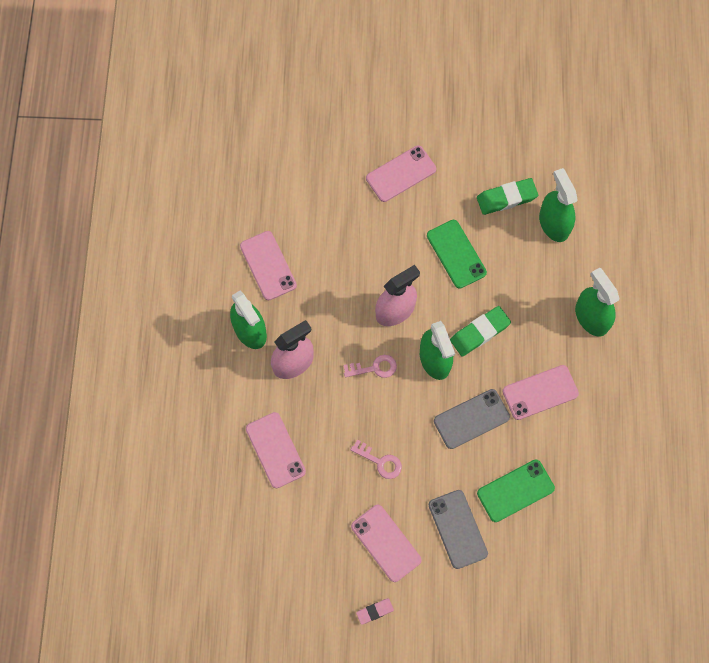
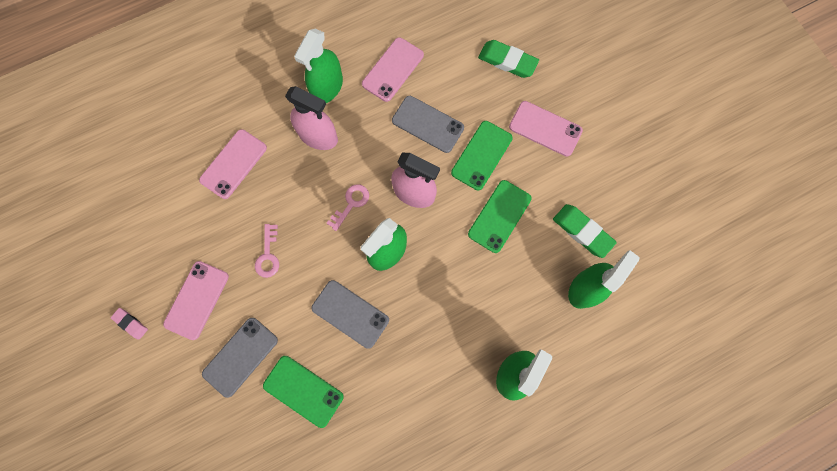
camera: 60 degrees right, 5 degrees up
(339, 265) = (427, 124): none -> grey phone
(374, 368) = (351, 204): pink key -> pink key turned 105 degrees counterclockwise
(394, 237) = (481, 155): none -> green phone
(480, 332) = (437, 277): green eraser -> green eraser (507, 61)
(540, 392) = (411, 363): pink phone -> none

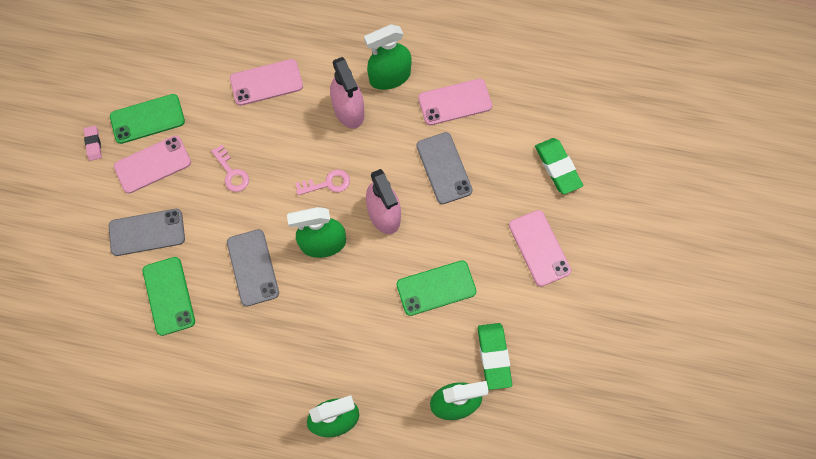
camera: 40 degrees right, 5 degrees down
(268, 255) = (231, 172): pink key -> pink key turned 75 degrees counterclockwise
(481, 155) = (465, 227): green phone -> green phone (147, 119)

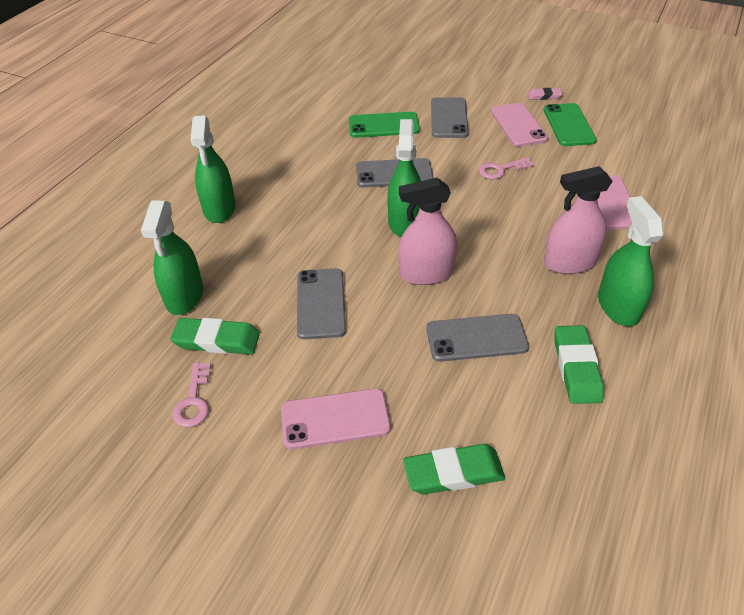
camera: 105 degrees right, 25 degrees down
(327, 183) = (475, 233): pink key -> pink key (194, 400)
(436, 288) = (321, 303): green phone -> grey phone
(455, 102) = (576, 368): pink phone -> green eraser

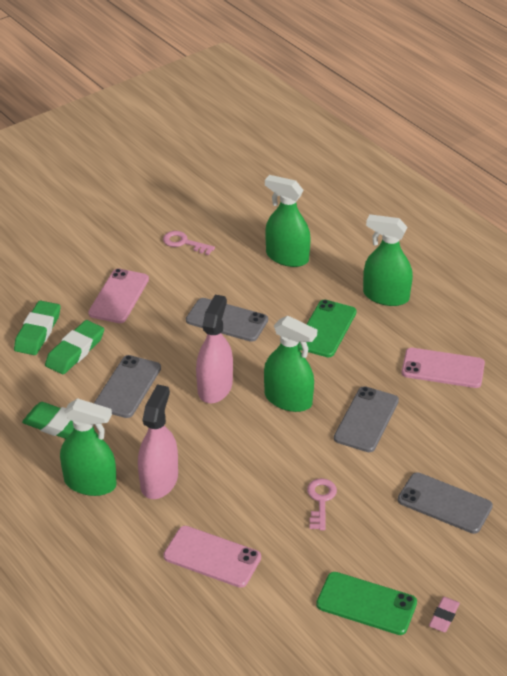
camera: 115 degrees right, 5 degrees down
(217, 340) = (229, 263): green eraser -> green eraser (75, 351)
(383, 125) = (460, 444): green phone -> green phone (326, 329)
(518, 125) = (394, 557): pink phone -> pink phone (443, 368)

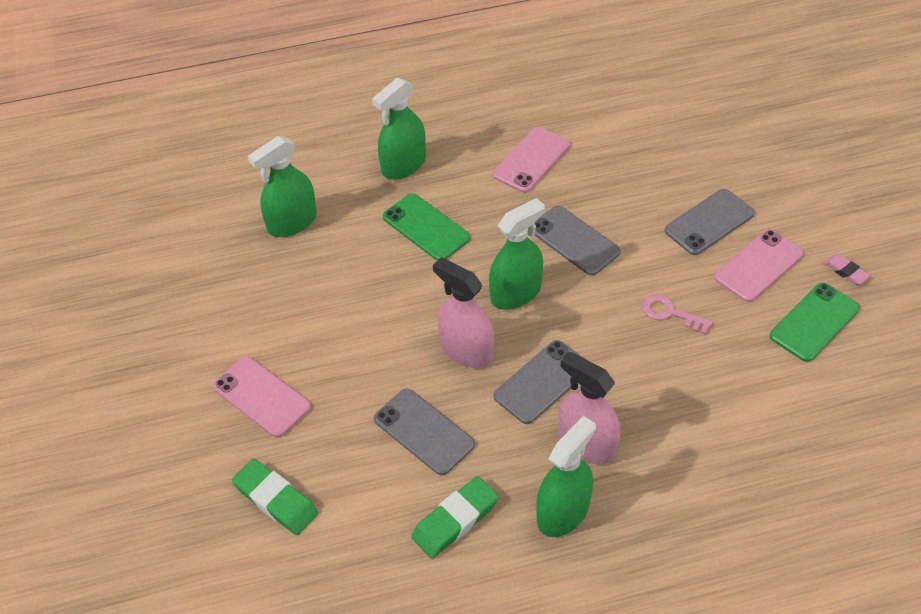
camera: 65 degrees left, 10 degrees up
(75, 351) = (334, 468): green eraser -> none
(184, 243) = (206, 305): pink key -> none
(212, 557) = (714, 428): pink phone -> pink phone (758, 266)
(227, 320) = (364, 307): grey phone -> grey phone (542, 382)

